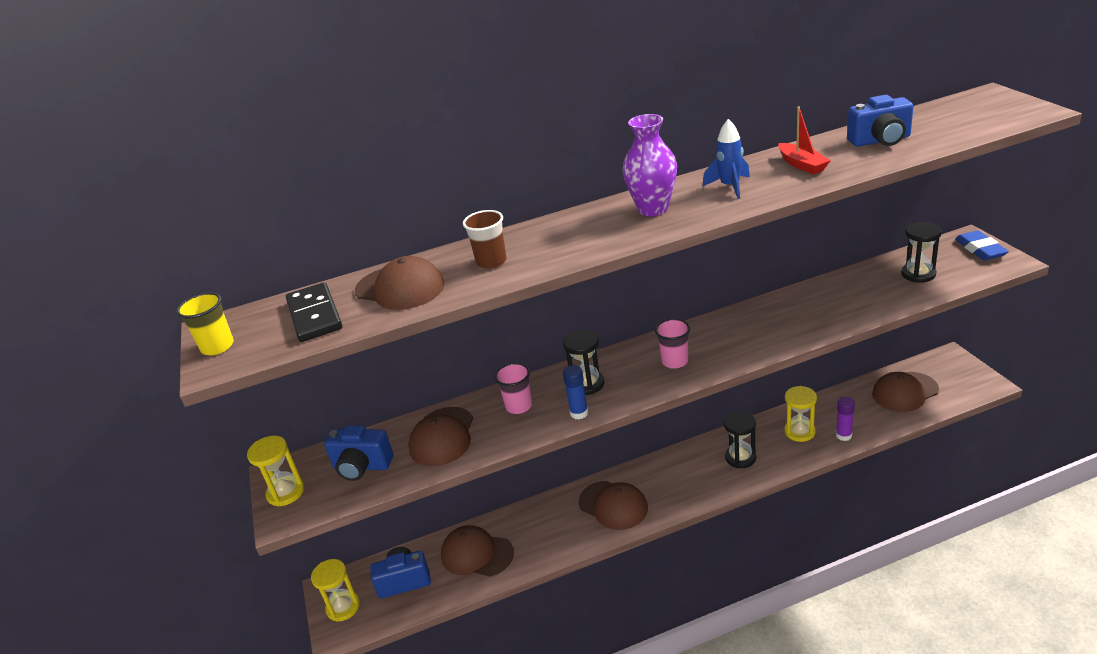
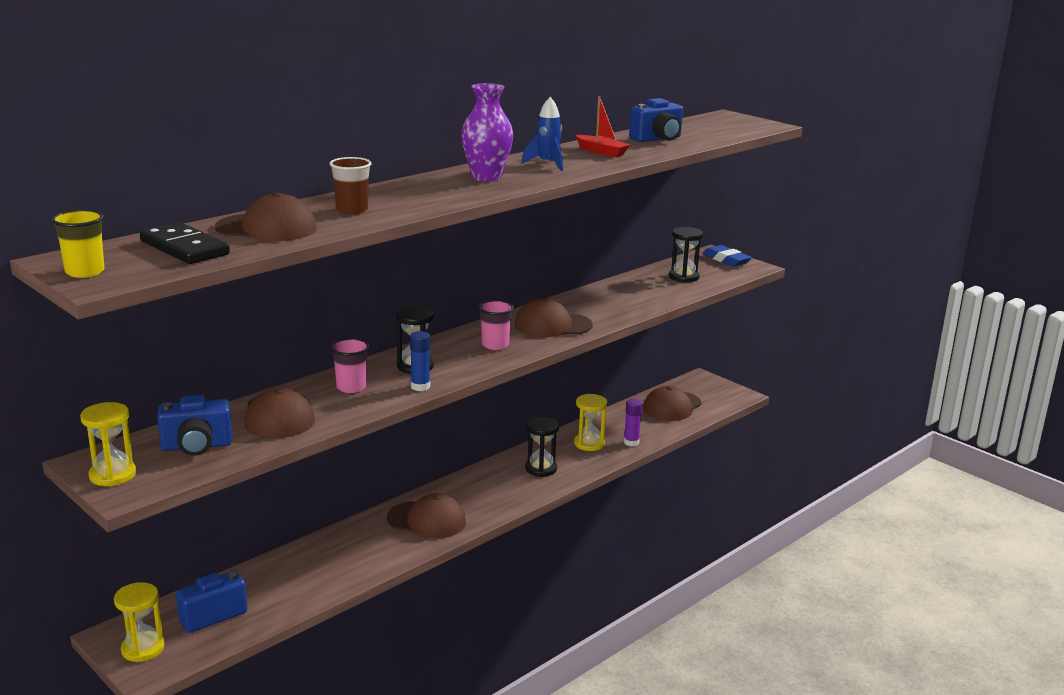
camera: 30 degrees left, 10 degrees down
(476, 554) = (290, 579): brown cap -> brown cap (552, 325)

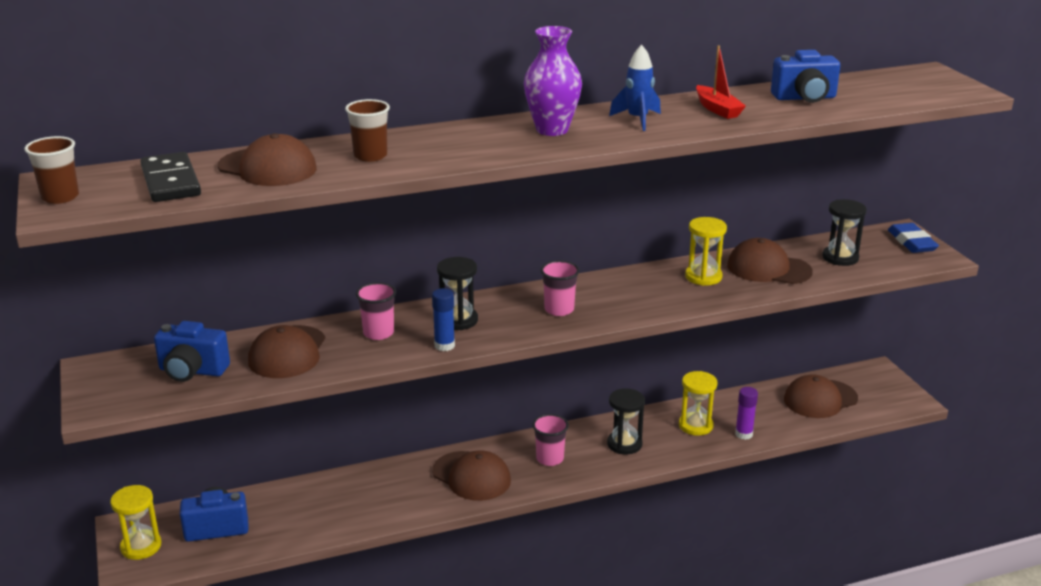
camera: 25 degrees right, 5 degrees up
(85, 272) = (60, 197): yellow cup -> brown cup
(112, 475) = (101, 386): yellow hourglass -> yellow hourglass (703, 277)
(486, 492) = (550, 459): none -> pink cup
(552, 325) = (639, 295): brown cap -> brown cap (768, 268)

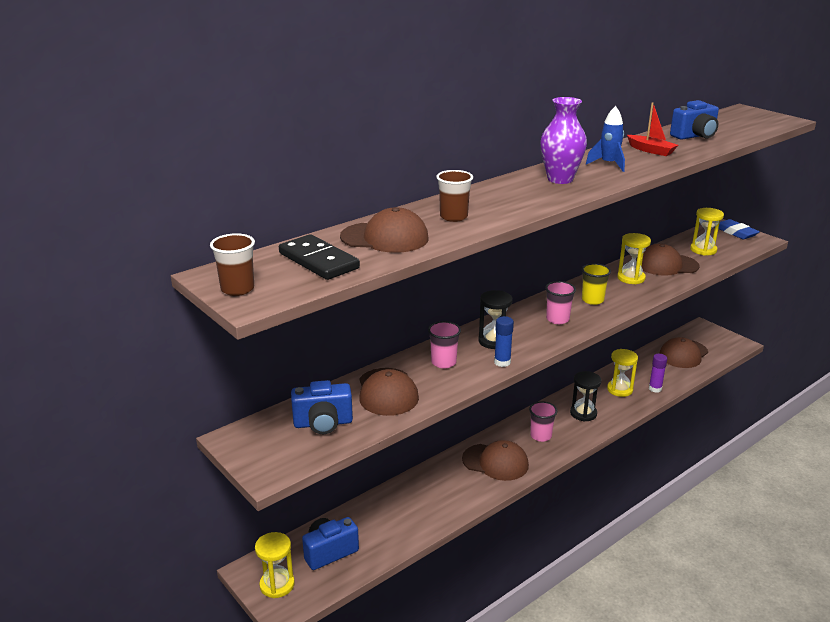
camera: 20 degrees left, 0 degrees up
(626, 295) = (592, 300): none -> yellow cup
(840, 258) = (703, 250): black hourglass -> yellow hourglass

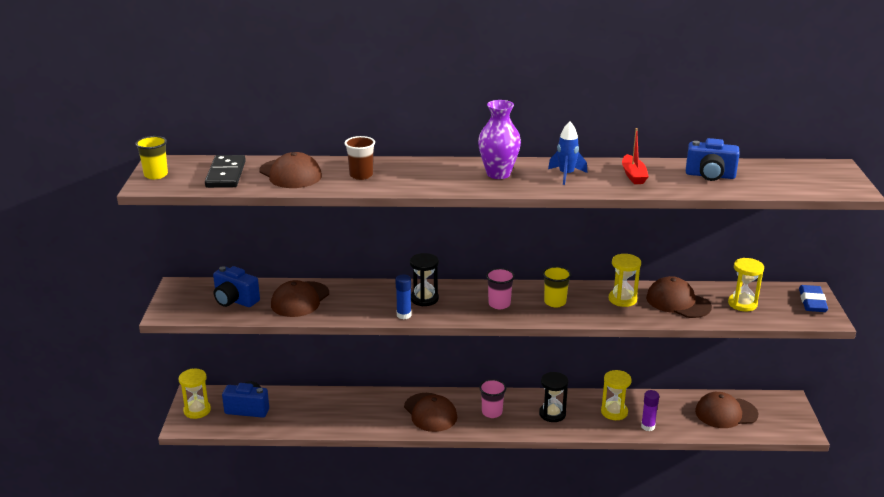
camera: 40 degrees right, 0 degrees up
(237, 289) = (156, 175): brown cup -> yellow cup
(443, 362) = (366, 297): pink cup -> none

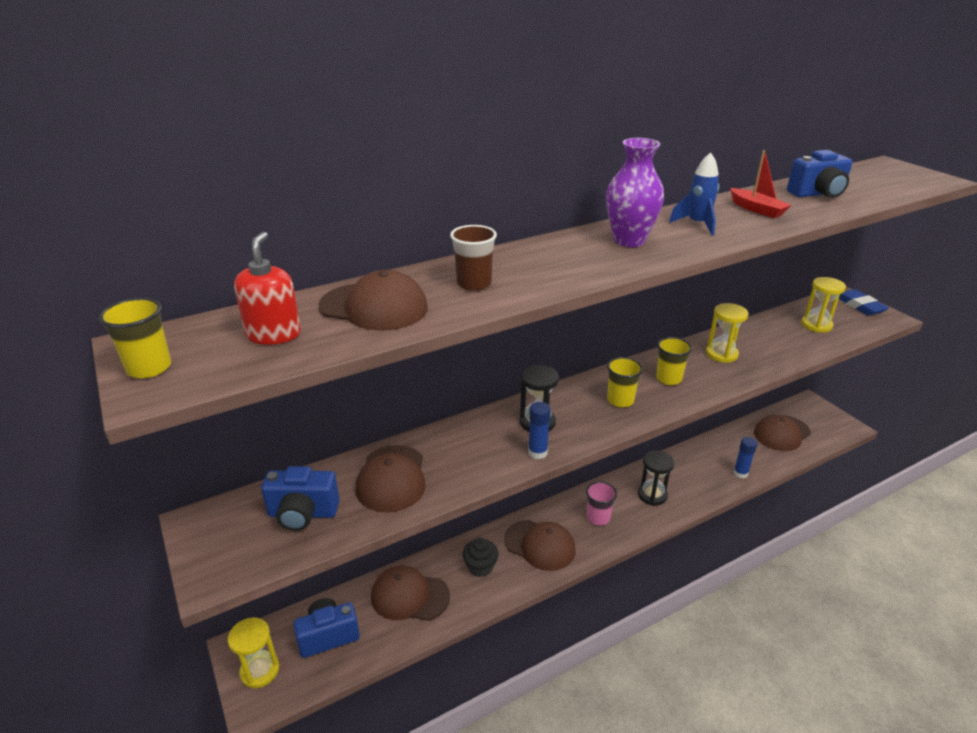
camera: 30 degrees left, 5 degrees up
(225, 174) = (273, 334): black domino -> red soap dispenser
(376, 409) = (480, 567): none -> black cupcake
(499, 304) = (620, 400): pink cup -> yellow cup
(614, 412) = (700, 470): yellow hourglass -> none
(648, 426) = (740, 473): purple glue stick -> blue glue stick
(678, 302) = (768, 341): brown cap -> brown cap (409, 596)

